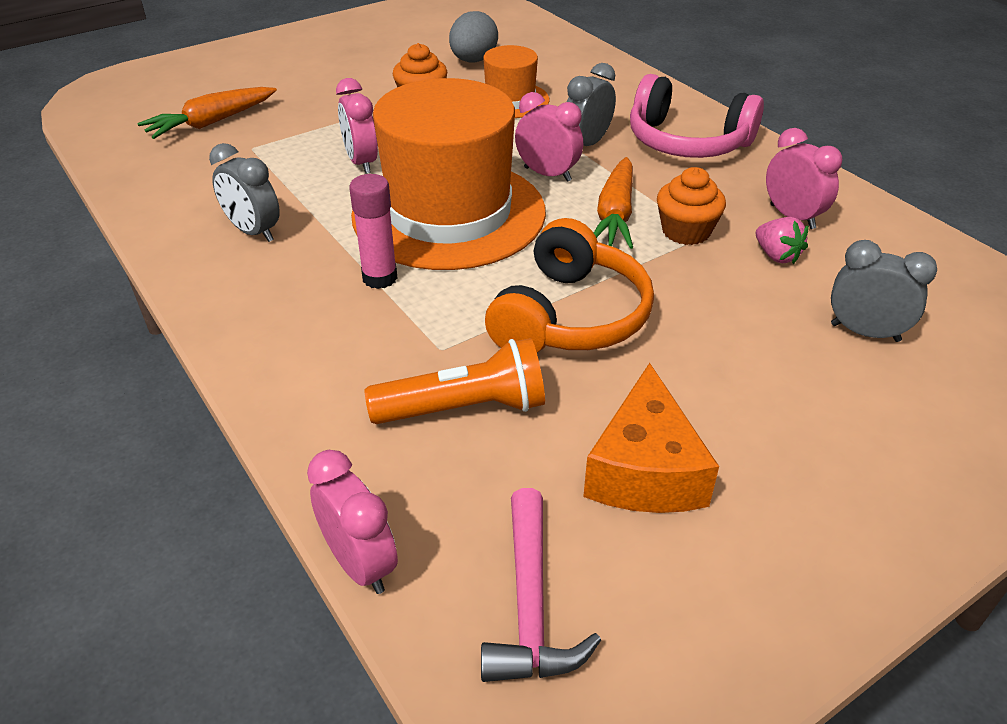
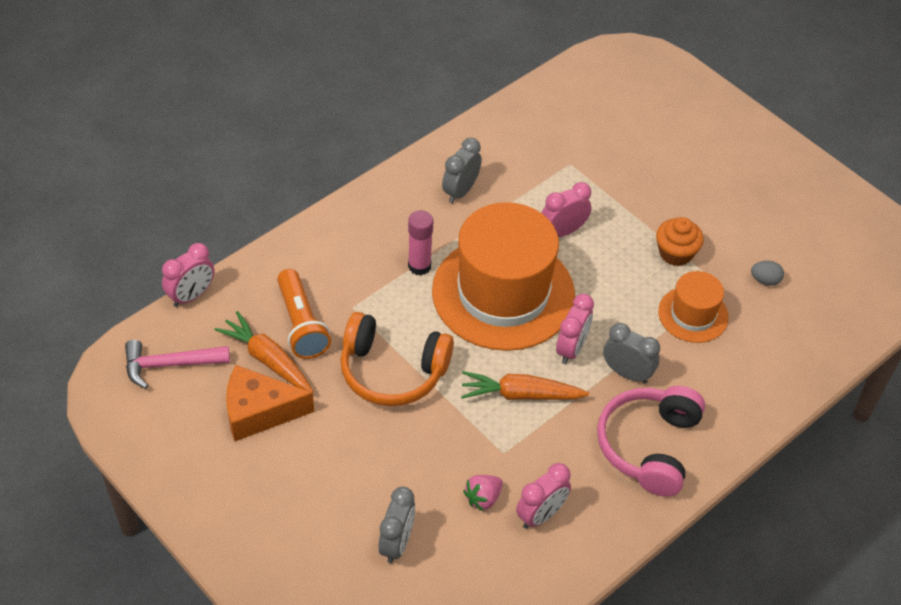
camera: 80 degrees right, 10 degrees up
(211, 122) = (601, 132): orange carrot -> orange carrot (267, 360)
(473, 61) = (765, 280): grey egg -> grey egg, size x0.55
(686, 231) = (506, 440): orange cupcake -> none

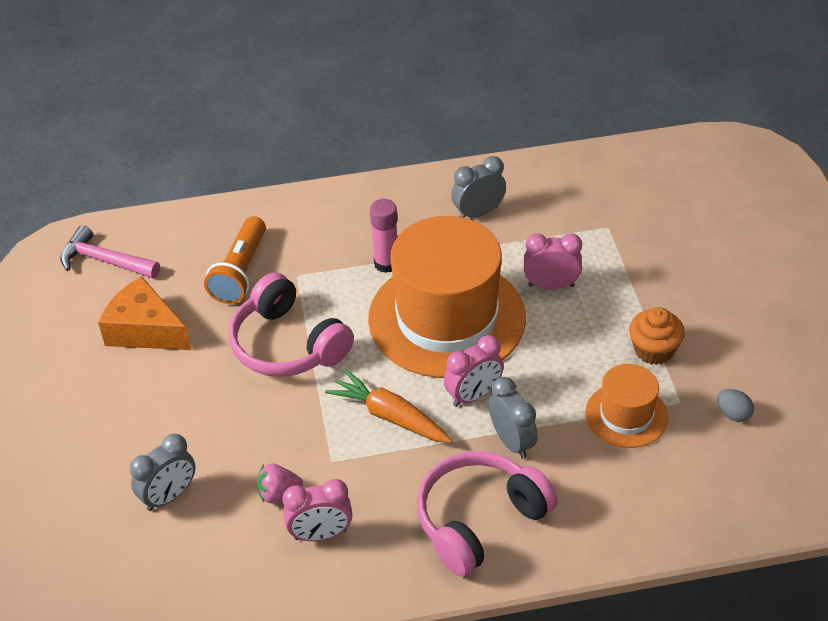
camera: 35 degrees right, 5 degrees down
(191, 295) = (168, 212): pink clock -> none
(267, 360) = (187, 290): orange carrot -> none
(392, 371) = (287, 345): orange headphones -> pink headphones

